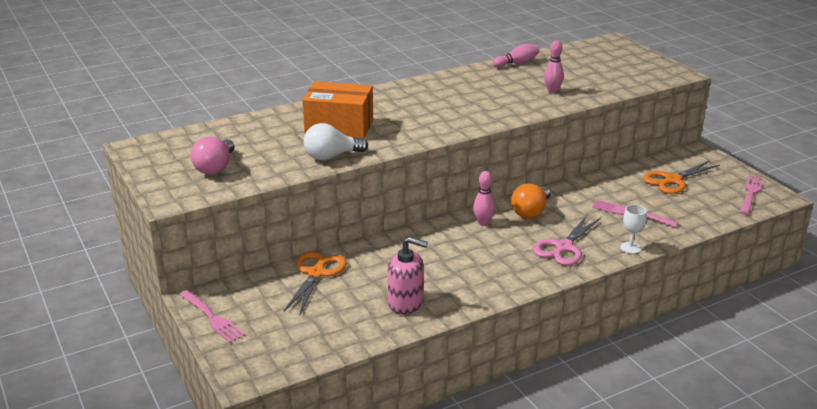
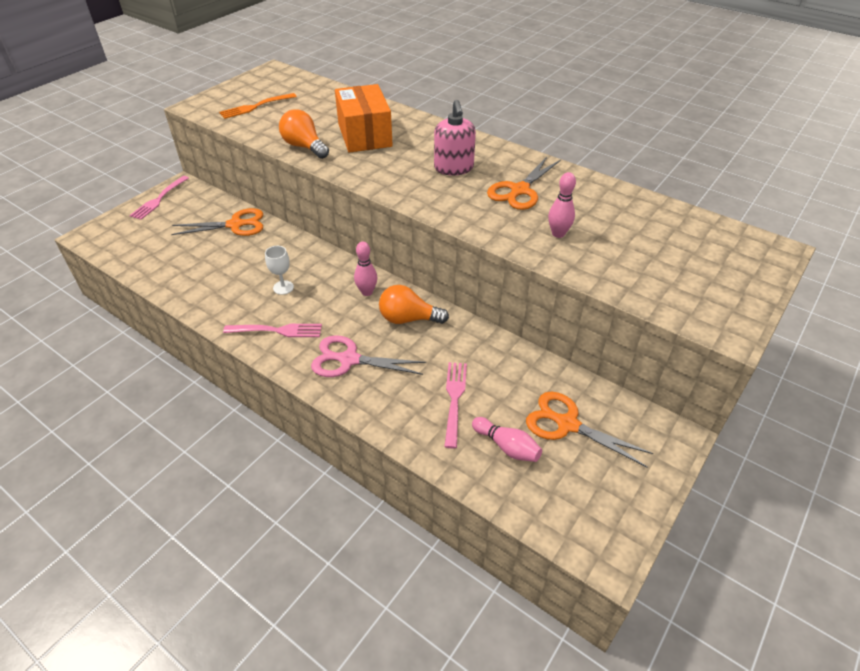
camera: 65 degrees right, 15 degrees up
(215, 167) = (256, 106): pink light bulb -> orange fork
(331, 156) = (304, 147): white light bulb -> orange light bulb
(406, 303) = (208, 283): pink soap dispenser -> pink soap dispenser (453, 168)
(487, 89) = (519, 190): none -> orange scissors
(517, 63) = (612, 193): pink bowling pin -> pink bowling pin (507, 446)
(630, 248) = (375, 414): white goblet -> white goblet (283, 287)
(751, 193) = (594, 519): pink fork -> pink fork (276, 331)

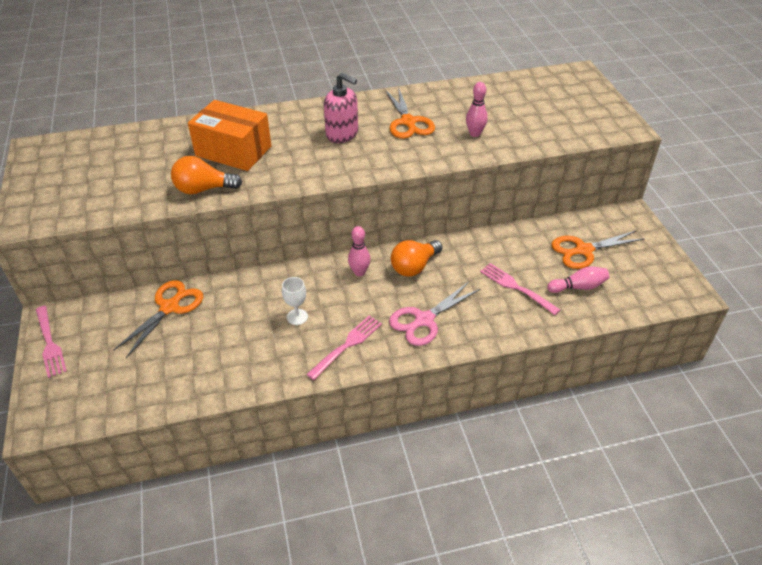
camera: 50 degrees left, 0 degrees up
(256, 106) = (88, 186): orange fork -> none

